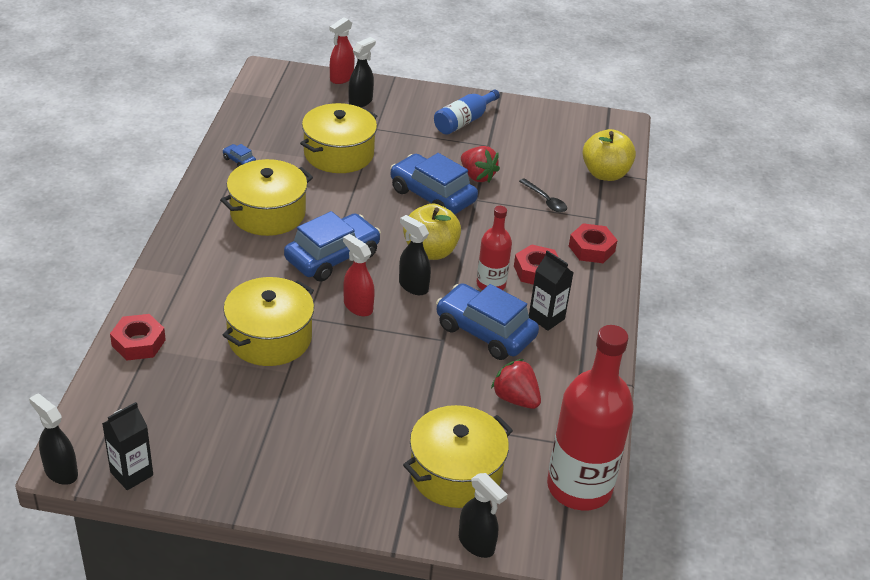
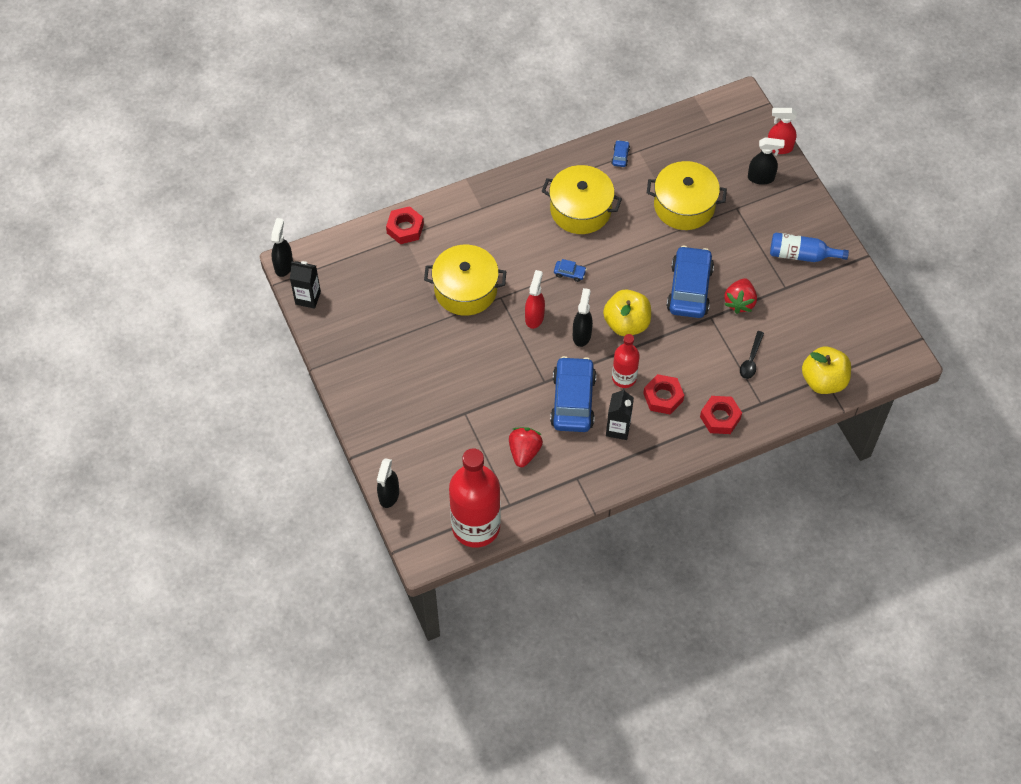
camera: 60 degrees right, 20 degrees up
(332, 257) = (569, 273): blue car -> blue car, size x0.41
(455, 473) = (435, 454): yellow pot -> none

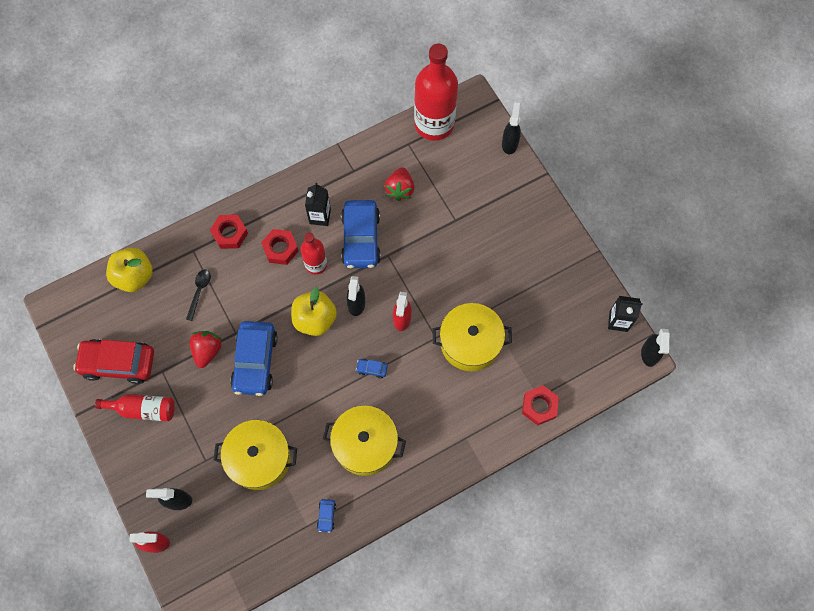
camera: 175 degrees right, 10 degrees up
(801, 255) = (143, 409): blue bottle -> red bottle
(831, 298) = (118, 363): none -> red car

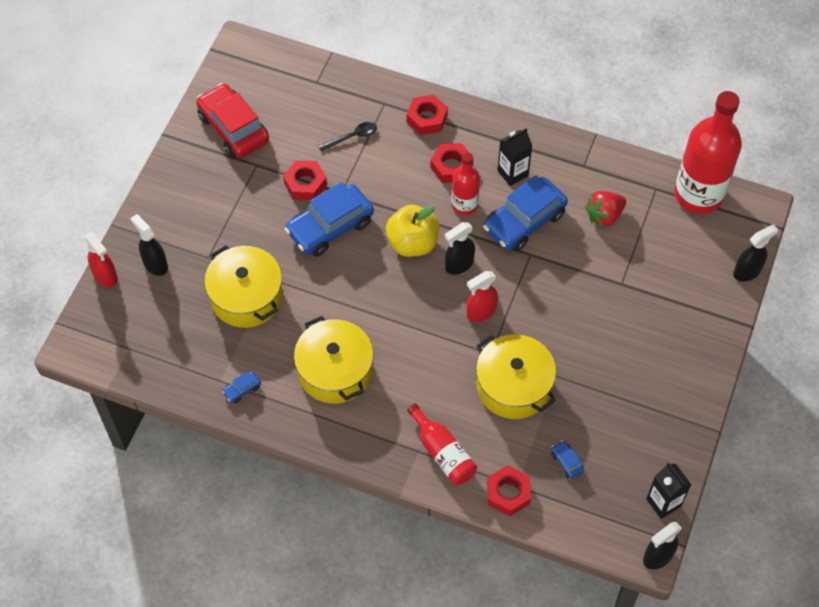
camera: 50 degrees right, 10 degrees down
(134, 276) = (319, 80): yellow apple -> none
(143, 409) = (210, 177): red bottle -> red bottle (443, 453)
(207, 351) = (305, 184): red strawberry -> red nut
(372, 369) = (410, 323): blue car -> blue car (566, 462)

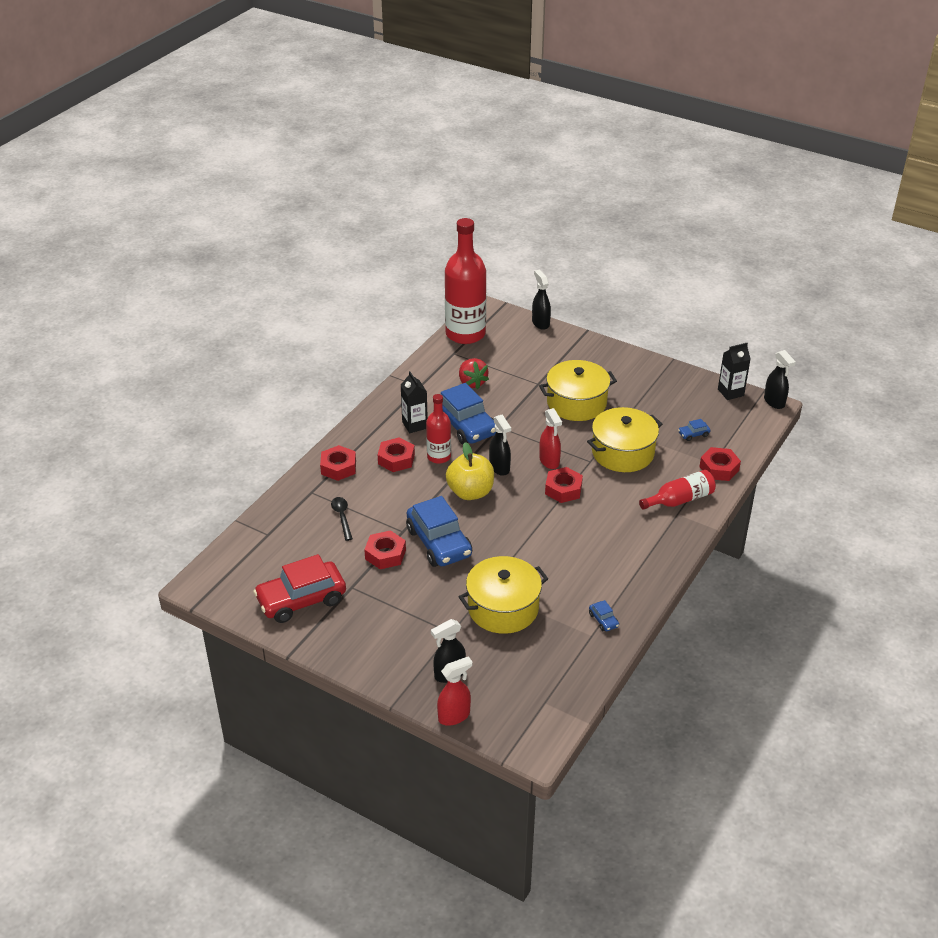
camera: 80 degrees left, 20 degrees down
(335, 371) = (593, 556): yellow pot -> yellow pot (576, 403)
(436, 331) = (563, 489): none -> red nut

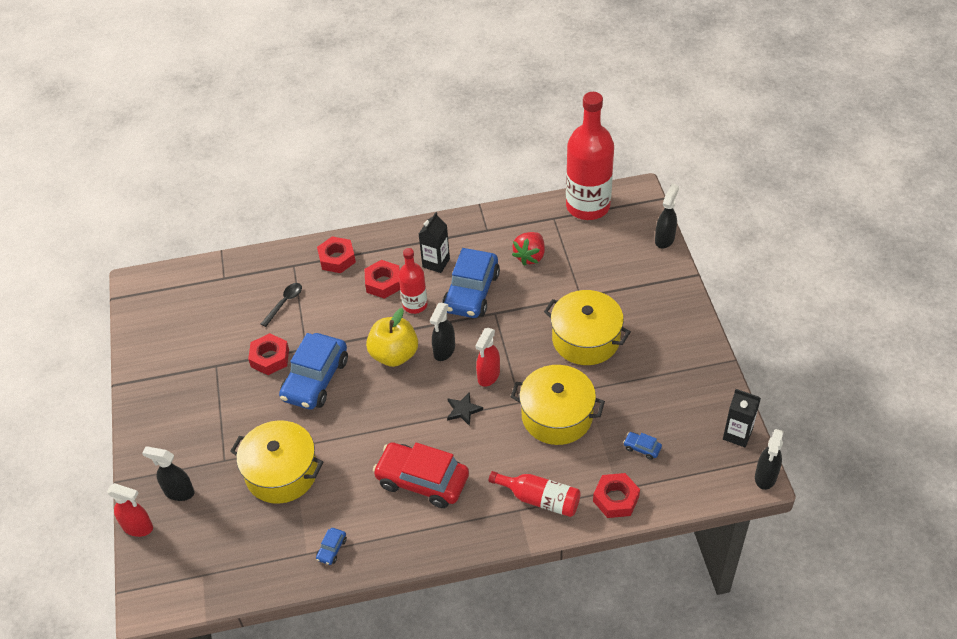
camera: 50 degrees right, 10 degrees up
(301, 600) = (175, 348): red car -> red car (422, 480)
(563, 489) = (463, 410): red nut -> black star

